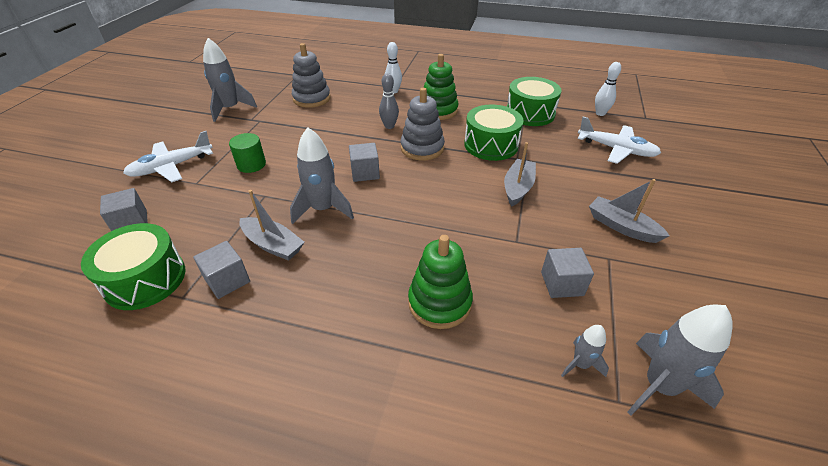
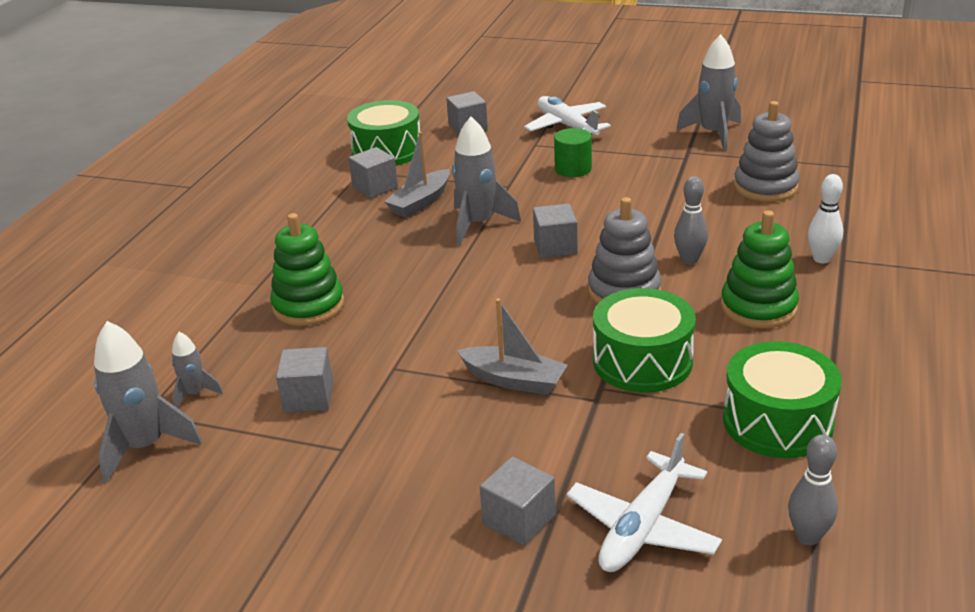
camera: 95 degrees right, 10 degrees down
(600, 113) = (808, 536): white bowling pin -> grey bowling pin
(621, 227) = (405, 478): grey boat -> none
(631, 184) = (519, 519): none -> grey cube

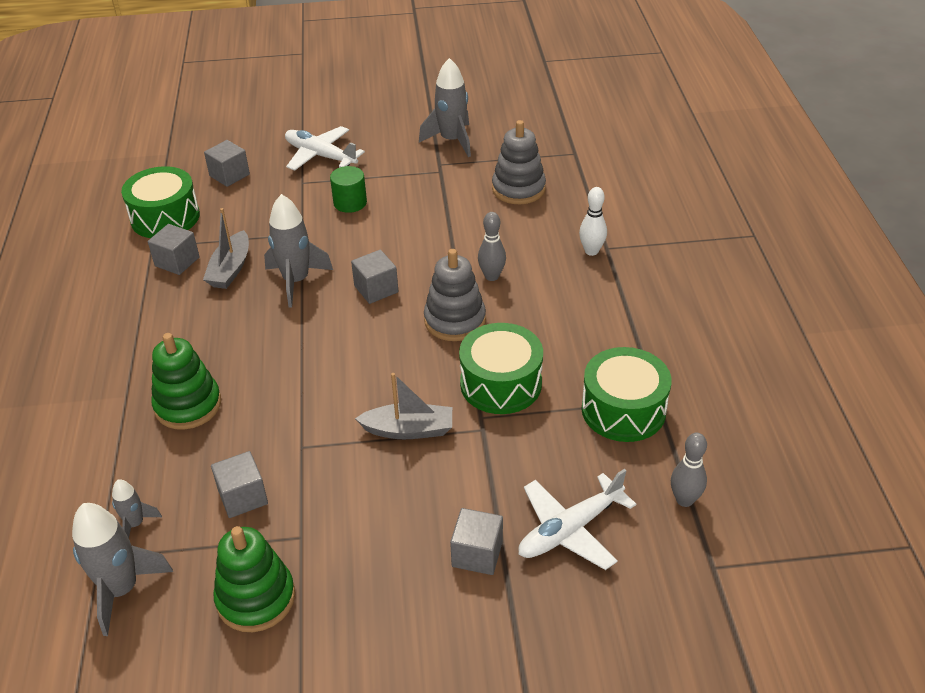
camera: 25 degrees left, 10 degrees up
(642, 527) = (570, 530): white plane -> white plane turned 45 degrees clockwise
(758, 307) = (565, 309): green stacking toy -> green stacking toy (256, 598)

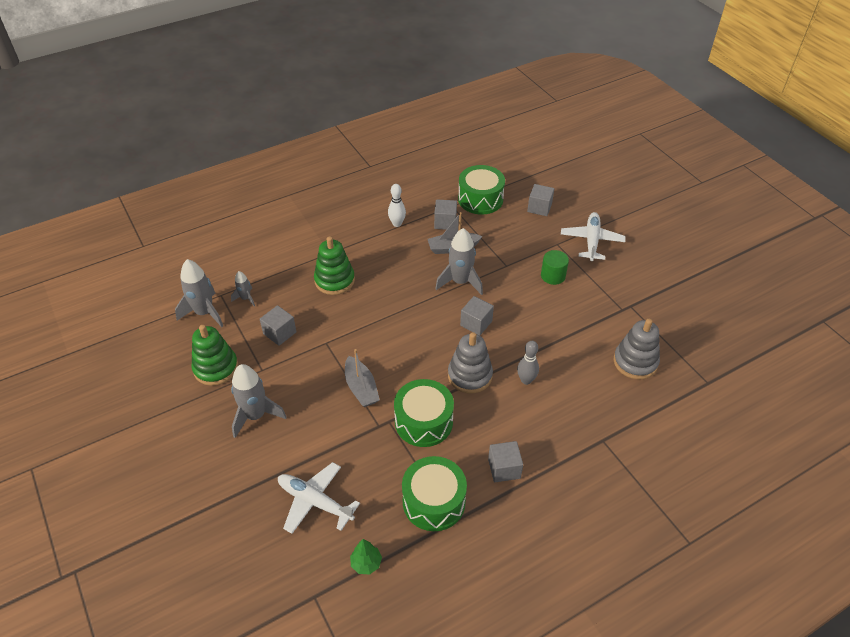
camera: 65 degrees right, 5 degrees up
(452, 141) = (664, 302): grey rocket -> grey rocket (255, 416)
(477, 554) = (279, 458): grey cube -> grey cube (504, 468)
(591, 251) = (592, 431): white bowling pin -> white bowling pin (397, 224)
(684, 500) = (366, 563): grey bowling pin -> green tree

